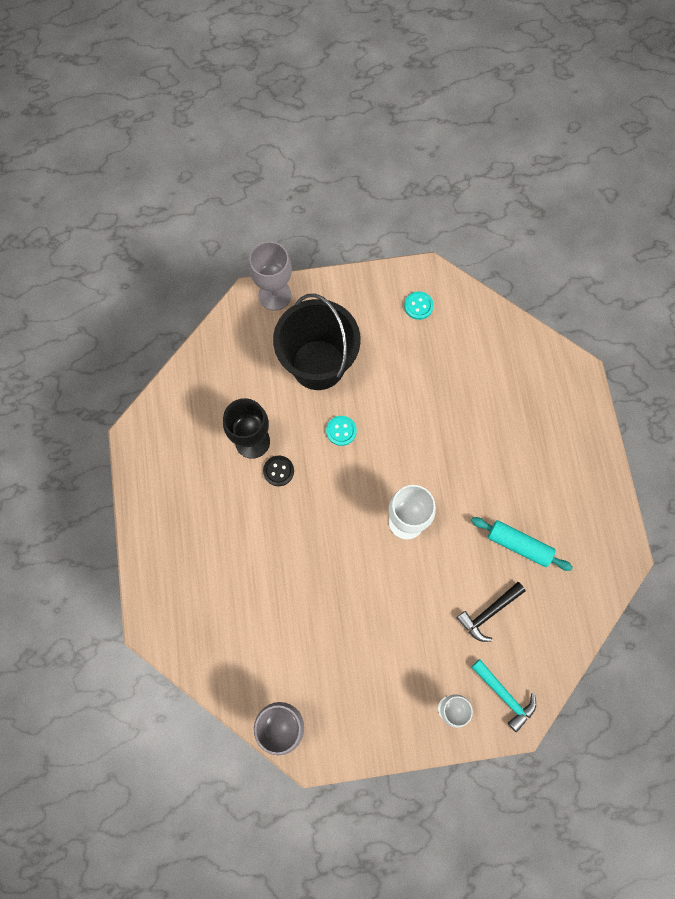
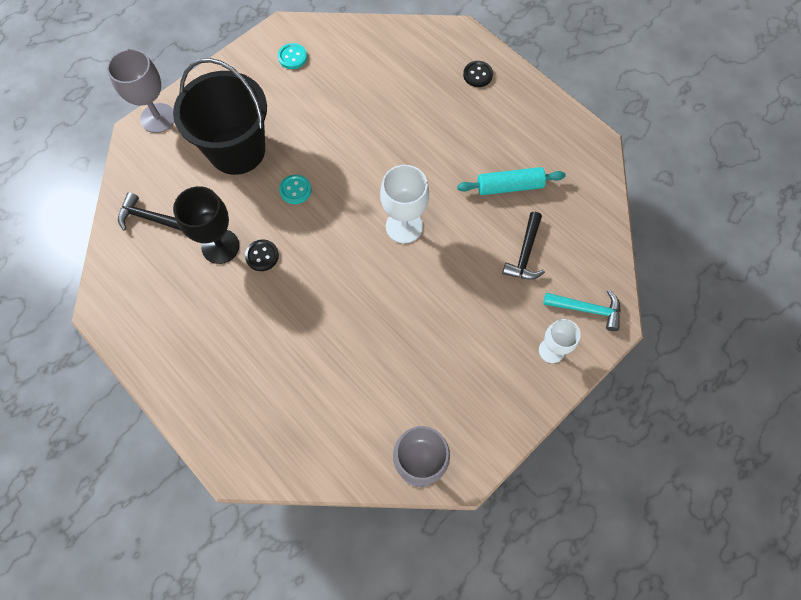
camera: 35 degrees left, 5 degrees down
(215, 381) = (150, 218): none -> black hammer
(566, 424) = (477, 75): none -> black button

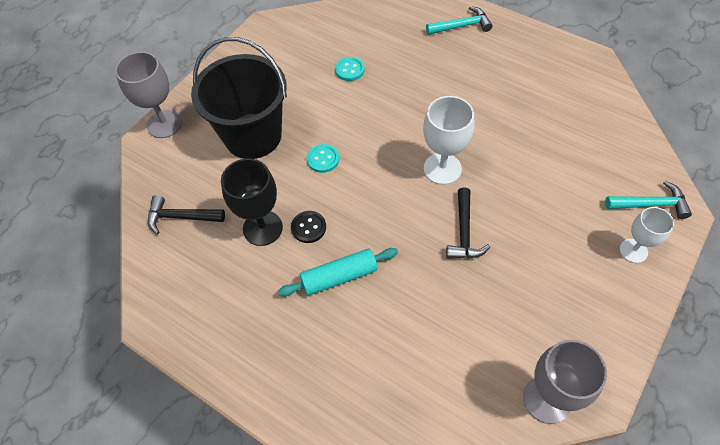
camera: 10 degrees left, 10 degrees down
(292, 57) = (282, 45): turquoise button -> turquoise button (349, 70)
(477, 75) = (461, 26): black button -> turquoise hammer
(509, 186) = (529, 112): turquoise rolling pin -> turquoise rolling pin (339, 277)
(525, 253) = (569, 167): black hammer -> black hammer (464, 232)

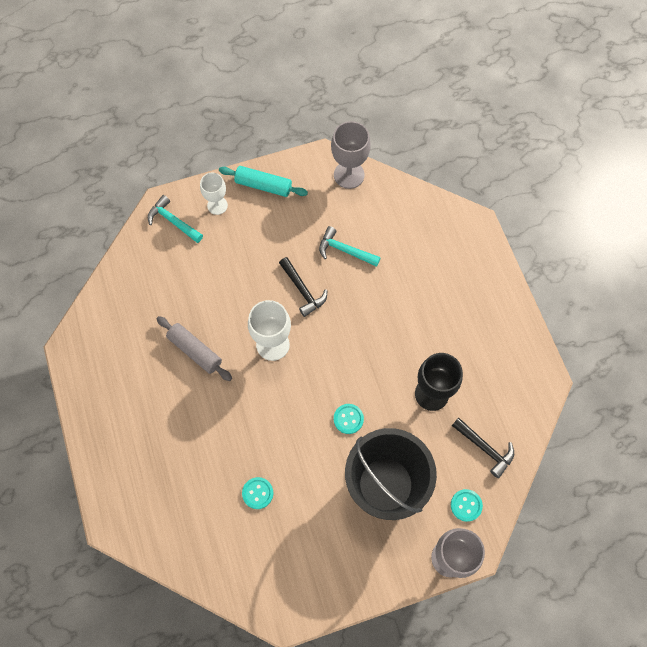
camera: 145 degrees left, 10 degrees up
(172, 165) = (466, 505): none -> turquoise button
(309, 227) = (400, 370): black button -> none
(339, 277) = (406, 320): turquoise rolling pin -> turquoise rolling pin (263, 185)
(461, 26) = (125, 465): turquoise hammer -> turquoise hammer (345, 250)
(464, 232) = (303, 290): black hammer -> black hammer turned 105 degrees clockwise
(499, 120) = (195, 351): none -> grey rolling pin

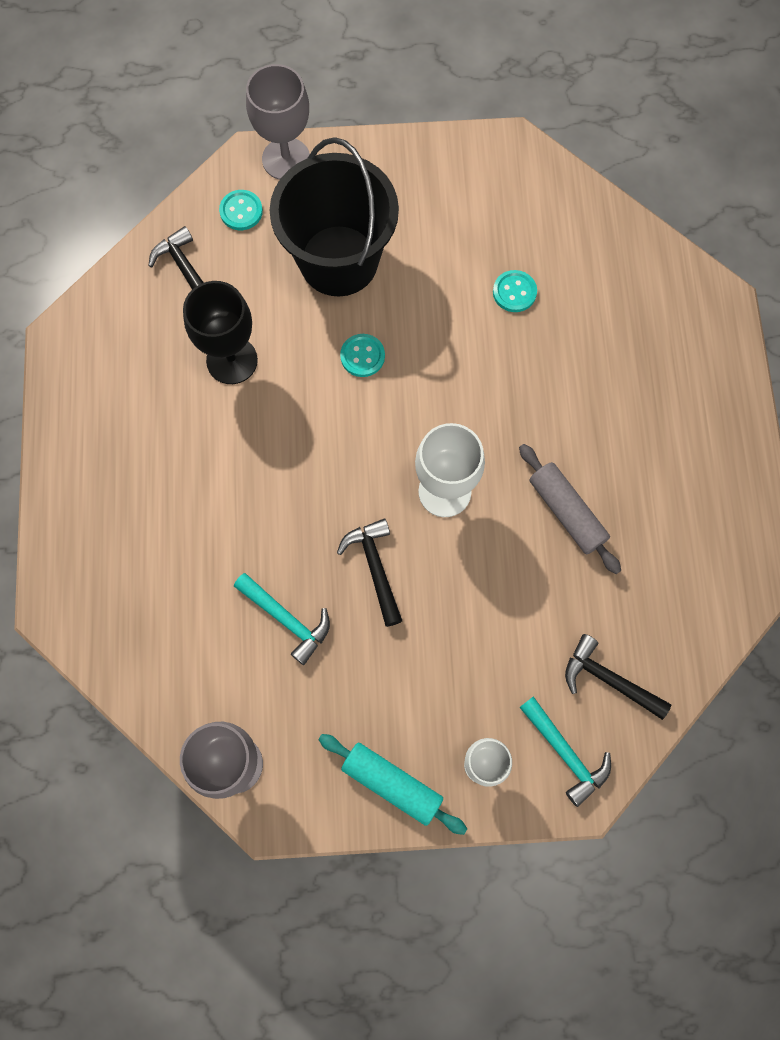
camera: 165 degrees left, 5 degrees up
(155, 263) = (608, 679): none -> black hammer

